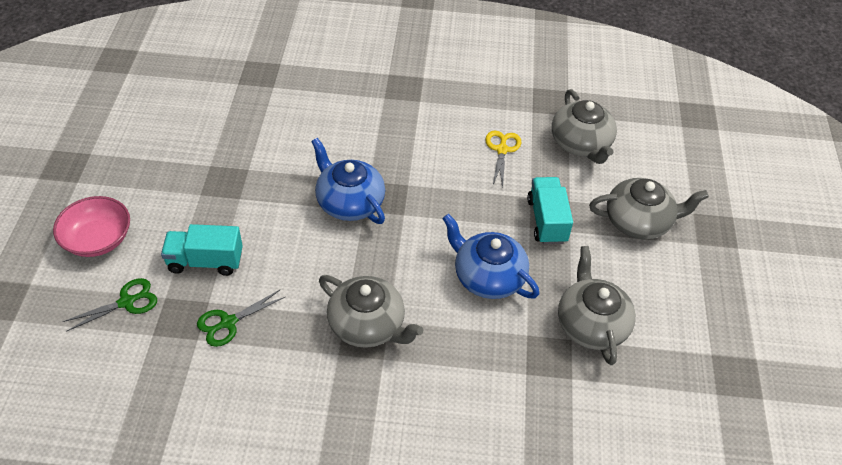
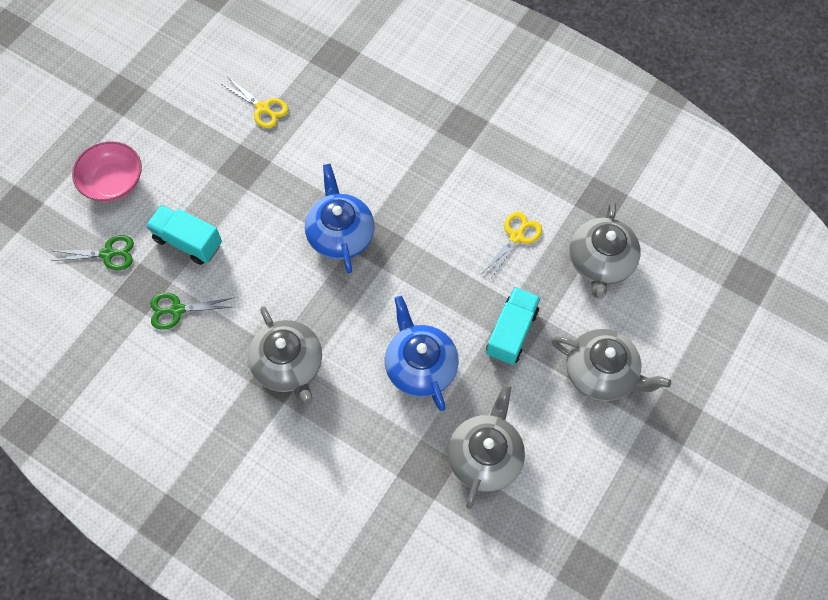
camera: 30 degrees right, 15 degrees up
(216, 131) = (263, 108): none -> yellow scissors

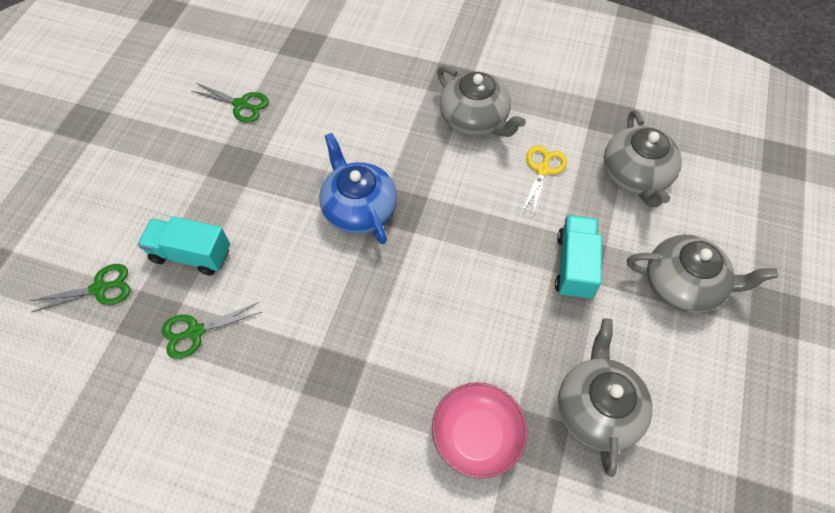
camera: 15 degrees left, 5 degrees down
(113, 182) = (91, 211): pink bowl -> pink bowl (477, 436)
(263, 108) = (241, 105): yellow scissors -> green scissors
(289, 365) = (342, 362): grey teapot -> grey teapot (475, 119)
(420, 366) = (490, 325): blue teapot -> none

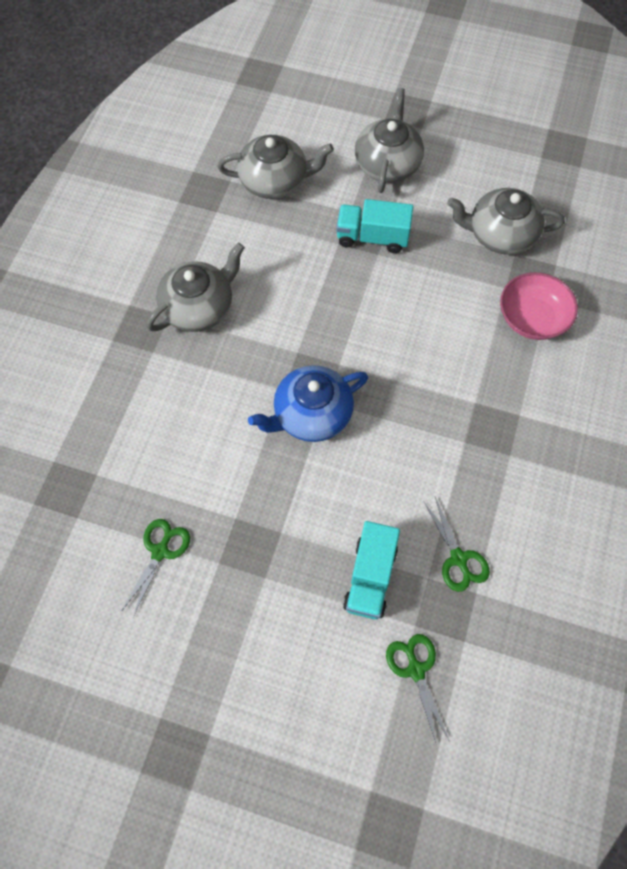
camera: 90 degrees left, 5 degrees up
(542, 170) = (266, 253): yellow scissors -> none

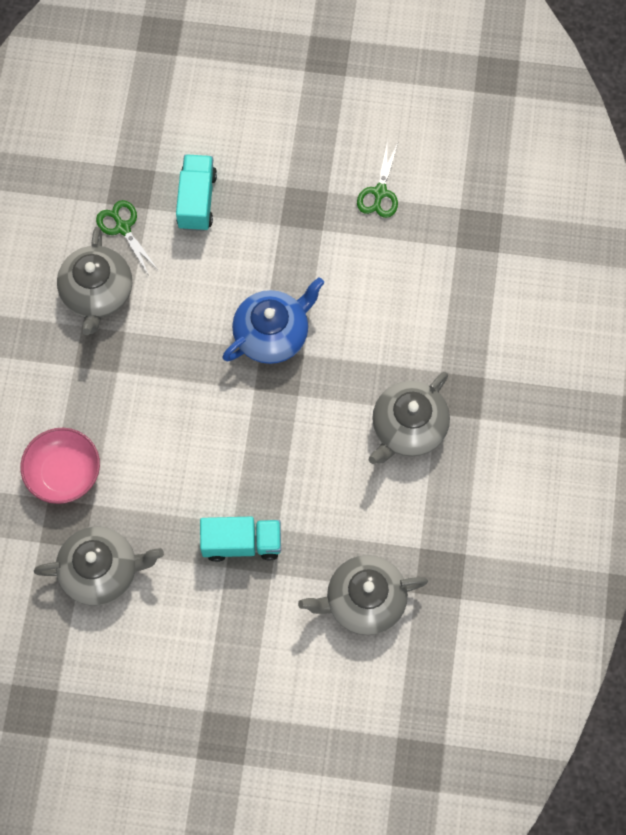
camera: 170 degrees right, 5 degrees up
(387, 163) = (238, 648): grey teapot -> grey teapot (97, 293)
(416, 670) = (151, 139): green scissors -> none

